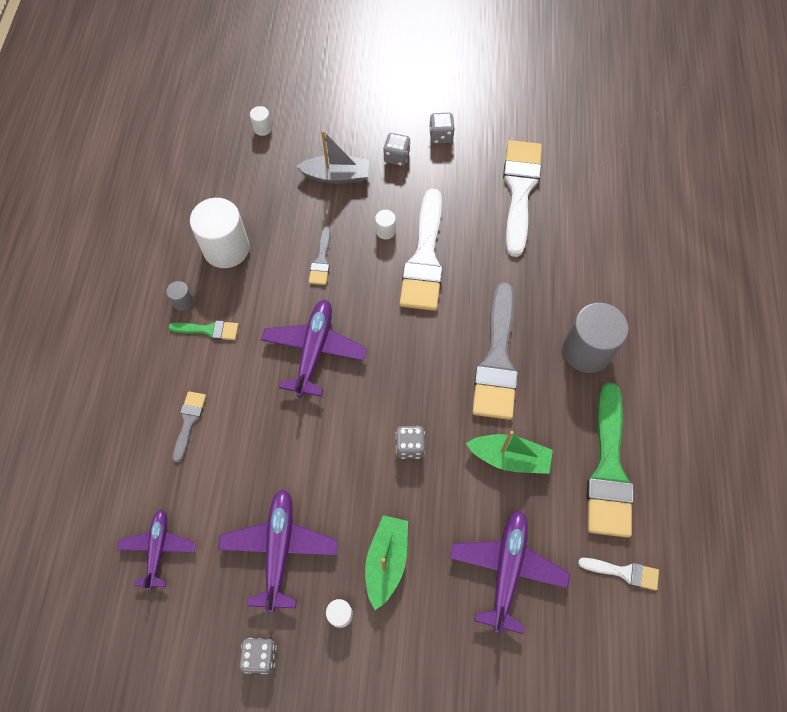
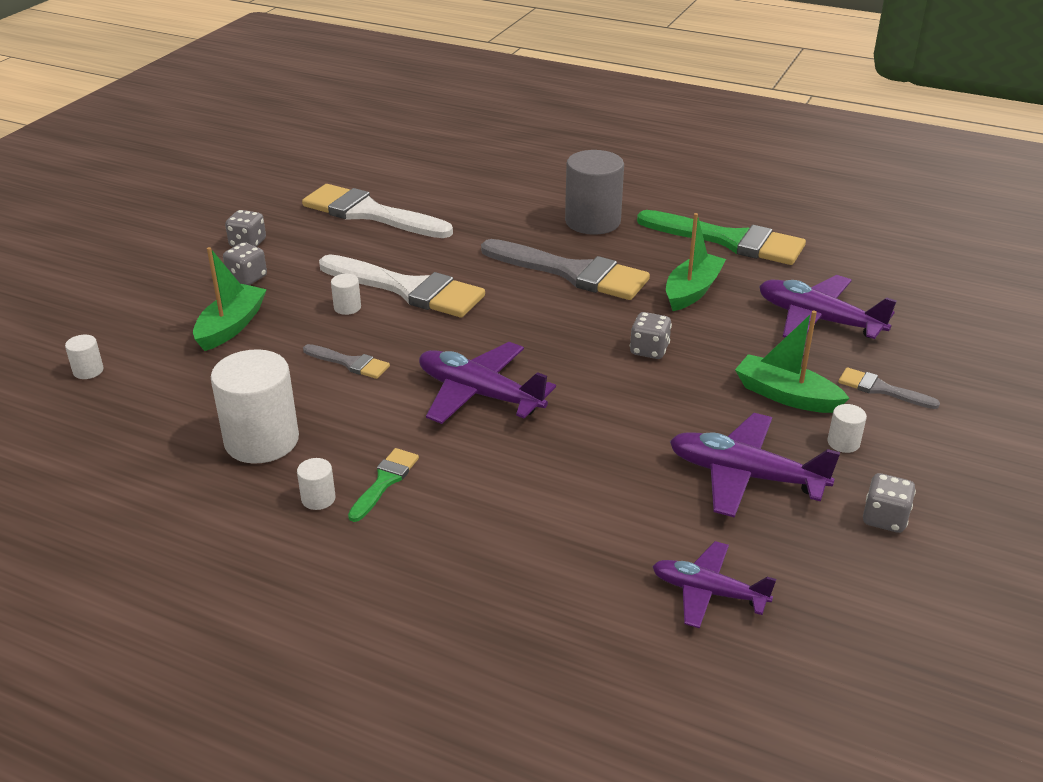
camera: 70 degrees left, 30 degrees down
(183, 301) = (318, 499): grey cylinder -> white cylinder
(189, 421) = (521, 527): grey brush -> grey brush (881, 389)
(336, 176) = (231, 326): grey boat -> green boat
(623, 572) = (839, 257): white brush -> none

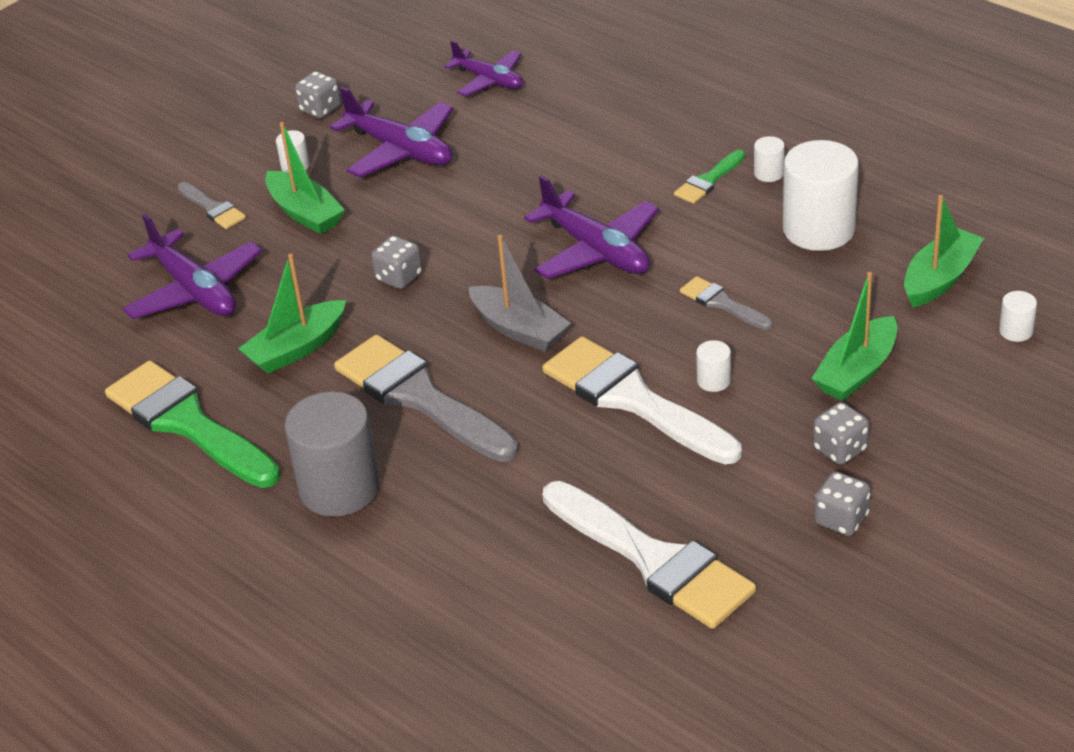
camera: 160 degrees left, 5 degrees up
(146, 407) = (940, 279): none -> green boat
(519, 324) = (519, 329): none -> grey boat

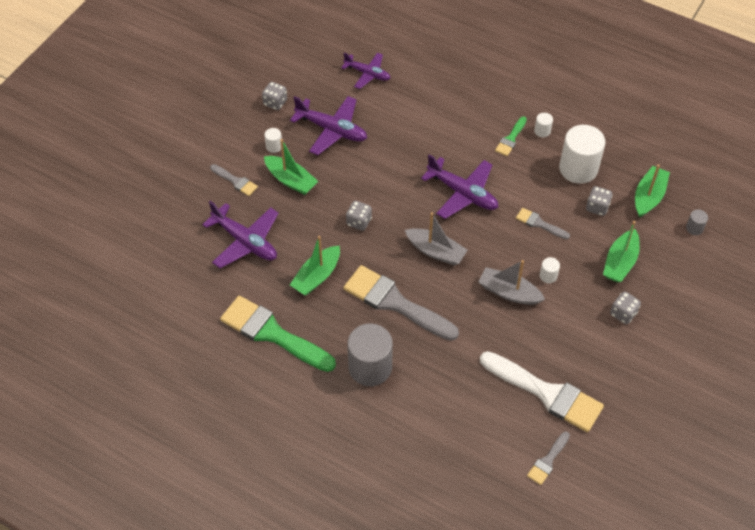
camera: 15 degrees left, 15 degrees up
(621, 668) = (548, 460): none -> grey brush
(632, 399) = (509, 292): white brush -> grey boat
(841, 519) = (634, 357): grey dice -> grey dice (597, 207)
(1015, 331) = (694, 228): white cylinder -> grey cylinder

